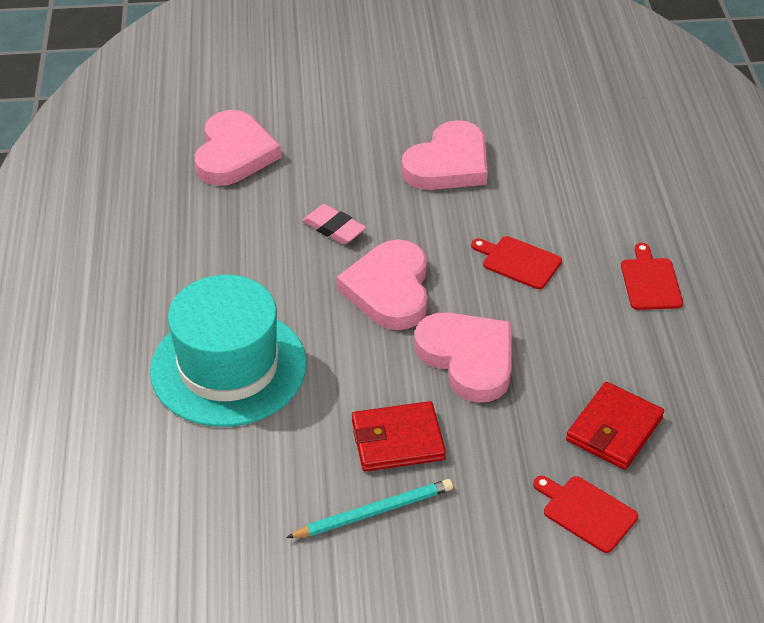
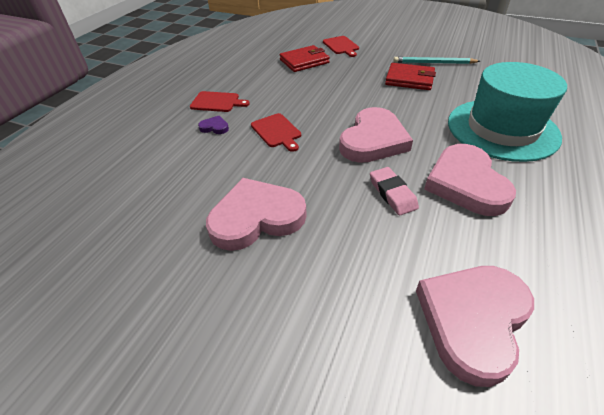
camera: 150 degrees left, 0 degrees up
(468, 358) = (350, 97): pink heart -> pink heart (465, 183)
(602, 241) = (214, 127): none -> purple heart
(650, 282) = (217, 102): red cutting board -> red cutting board turned 105 degrees counterclockwise

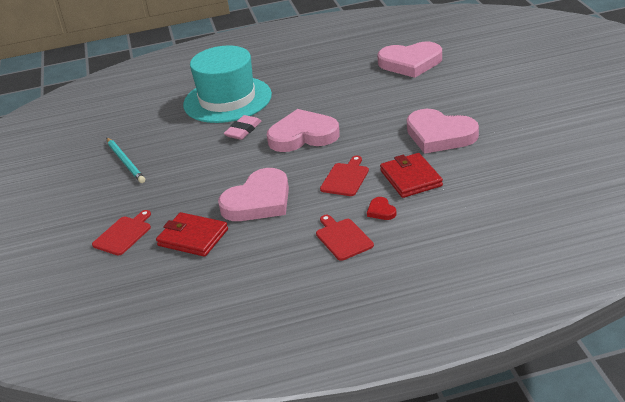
camera: 125 degrees left, 10 degrees down
(214, 127) = (381, 211): purple heart -> red heart
(392, 193) = (353, 107): pink eraser -> pink eraser (243, 130)
(409, 79) = (178, 160): red wallet -> red wallet (410, 178)
(465, 183) = (311, 92): pink heart -> pink heart (258, 201)

